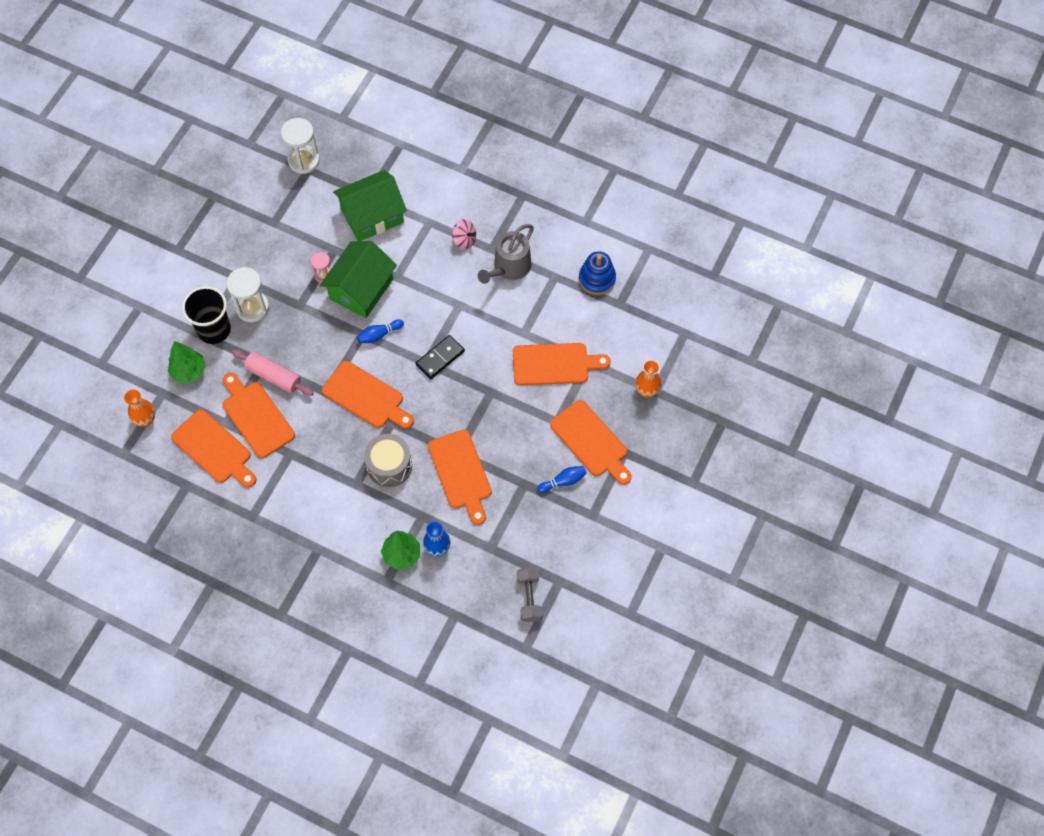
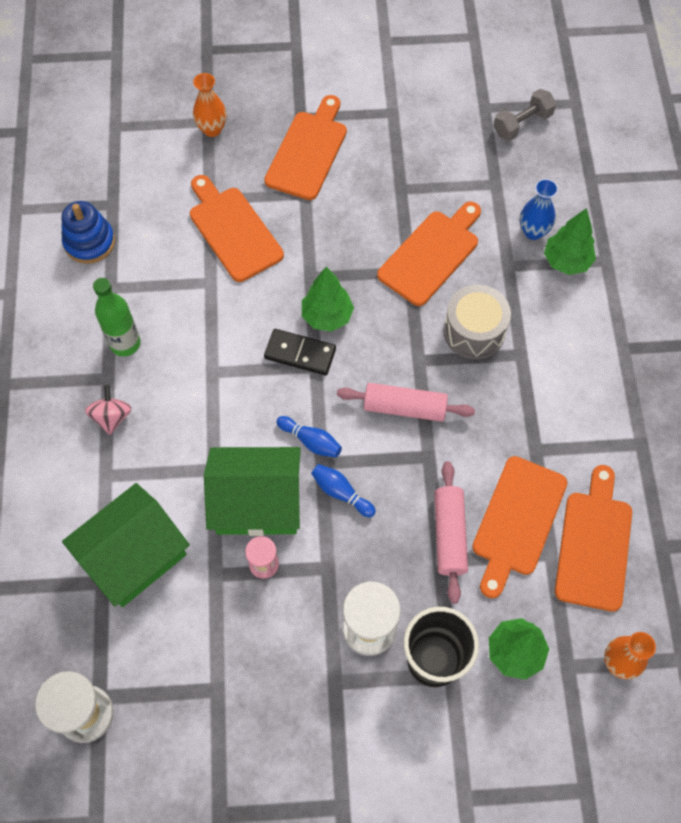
camera: 120 degrees left, 0 degrees up
(366, 396) = (404, 407): orange cutting board -> pink rolling pin
(372, 216) = (134, 556): green house -> green house turned 75 degrees counterclockwise
(456, 386) = (327, 316): none -> green tree
(509, 267) = (125, 343): grey watering can -> green bottle
(563, 481) = (373, 155): blue bowling pin -> blue bowling pin (341, 493)

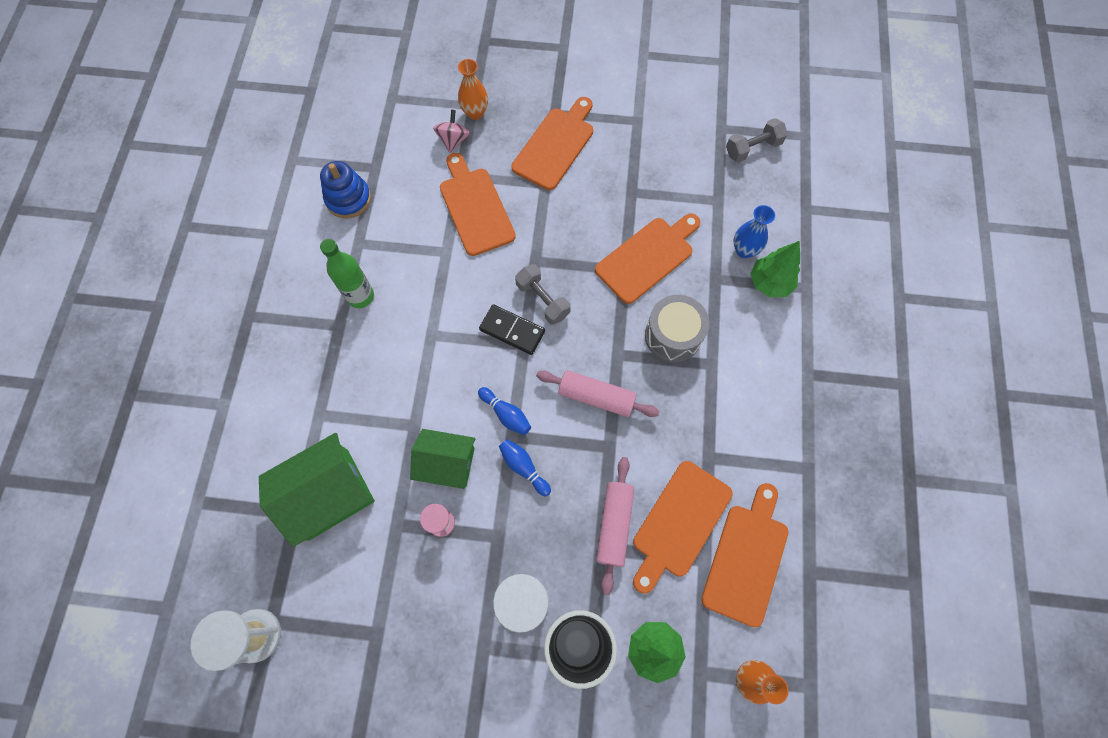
camera: 10 degrees right, 5 degrees up
(112, 417) = (335, 362): pink spinning top -> pink spinning top (453, 140)
(257, 502) = (447, 463): green house -> green house, size x0.66
(327, 316) = (543, 300): green tree -> grey dumbbell

